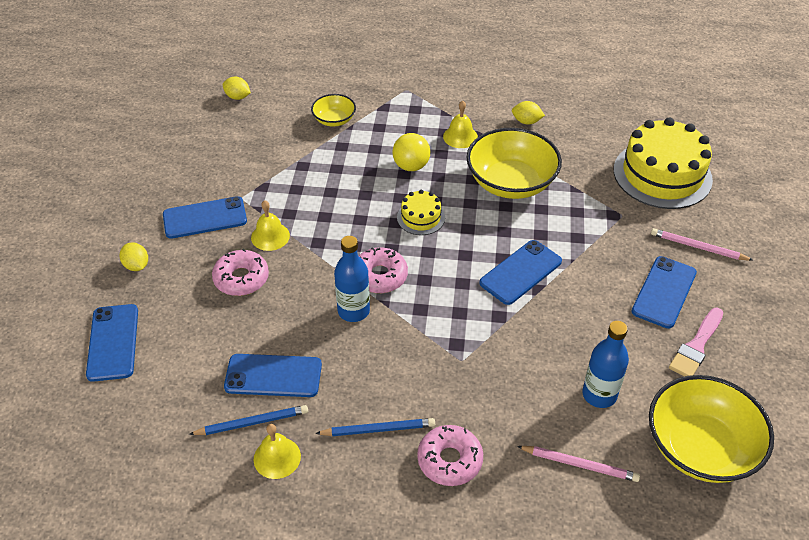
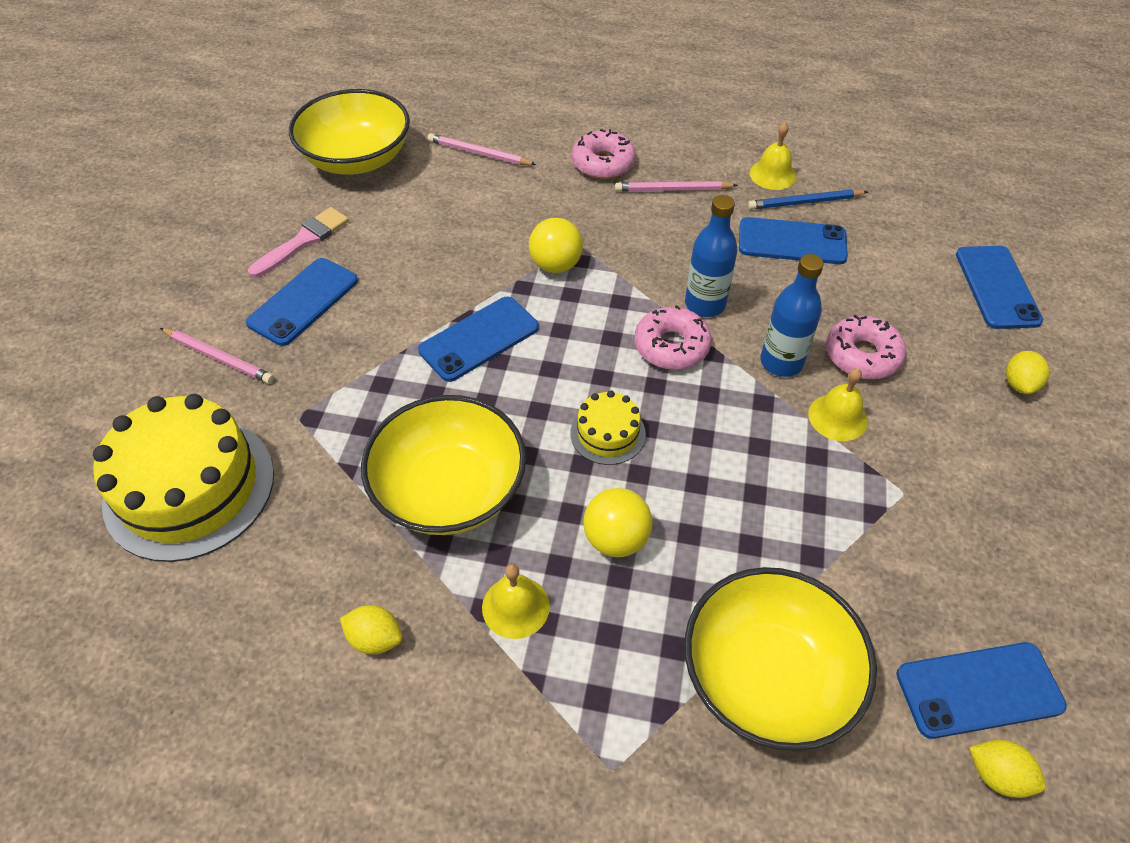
camera: 175 degrees left, 5 degrees up
(136, 265) = (1019, 384): yellow lemon -> yellow lemon turned 45 degrees clockwise
(205, 218) = (950, 457): blue phone -> blue phone (979, 690)
(334, 120) = (767, 677): yellow bowl -> yellow bowl, size x1.95
(378, 429) = (673, 189): blue pencil -> pink pencil
(476, 338) = (556, 265): none -> yellow ball
(599, 395) = (435, 204): blue bottle -> blue bottle (781, 362)

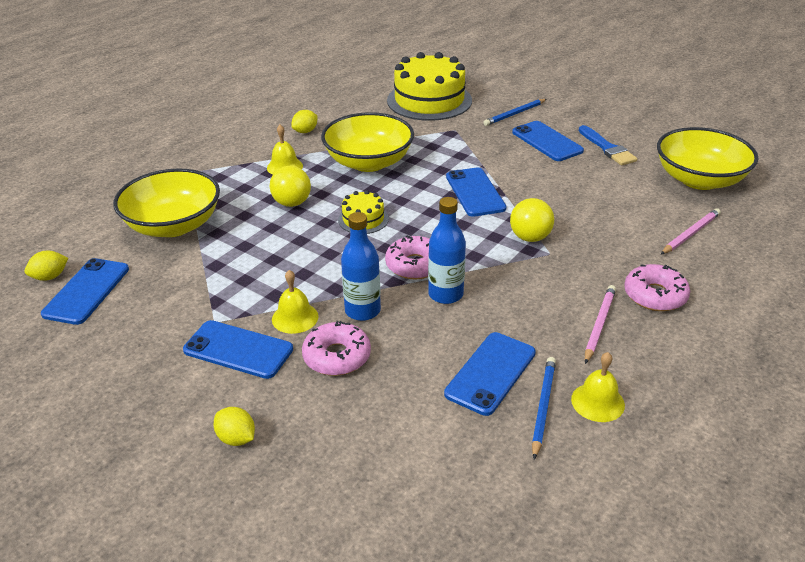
camera: 115 degrees right, 15 degrees down
(218, 358) = (514, 114): pink pencil -> blue pencil
(303, 241) = (607, 148): pink brush -> blue brush
(996, 287) = (345, 495): blue phone -> blue phone (238, 349)

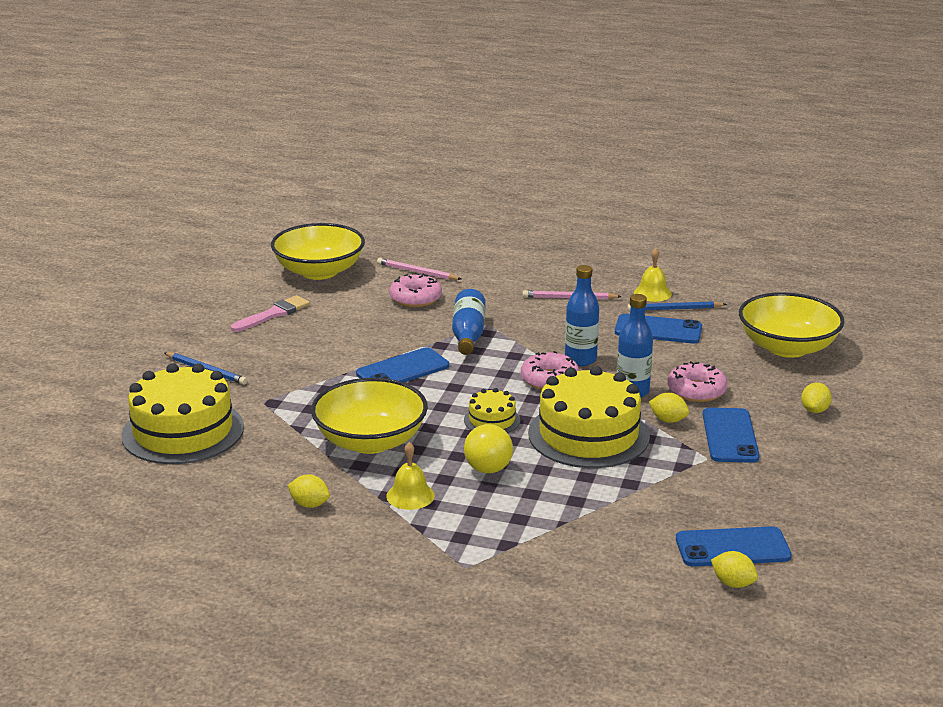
camera: 110 degrees left, 10 degrees down
(173, 225) = (583, 534): yellow bowl -> yellow bowl (787, 347)
(295, 317) = (668, 420): yellow bell -> yellow lemon
(304, 263) = (588, 435): none -> yellow cake
(530, 238) = (468, 335): yellow ball -> blue bottle
(547, 141) = (271, 345): blue phone -> none
(607, 148) = (273, 314): blue brush -> pink brush
(655, 295) = (516, 281): pink donut -> pink donut (415, 298)

